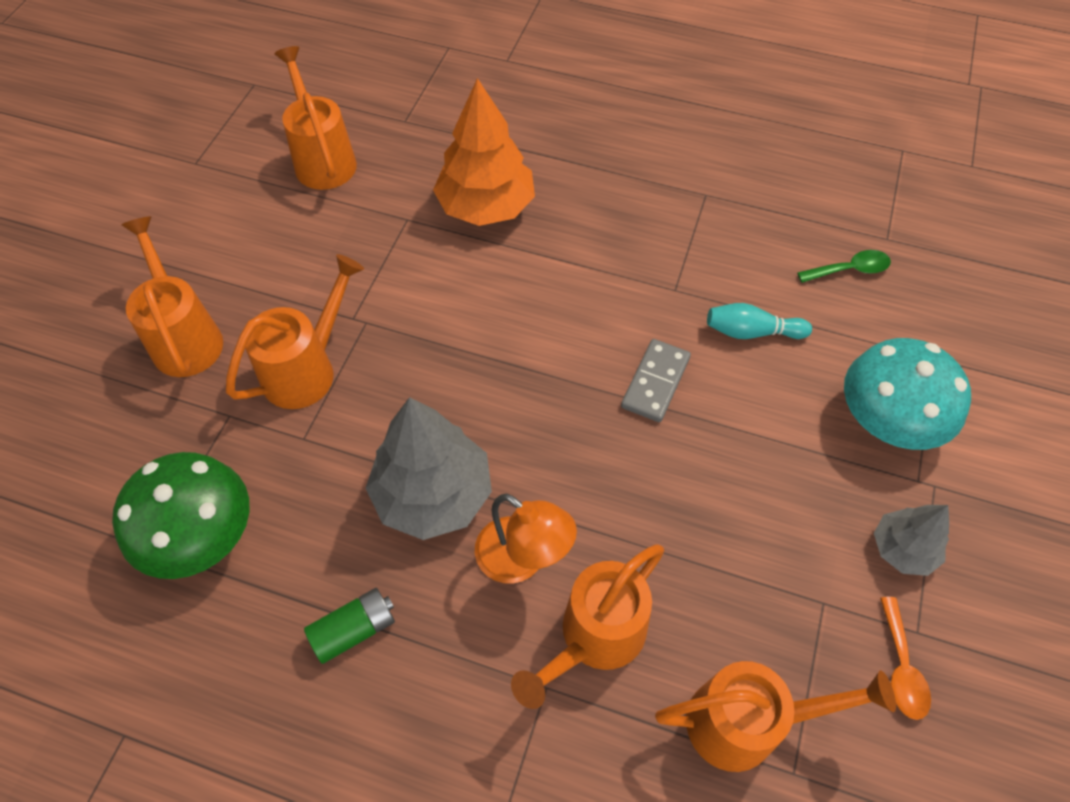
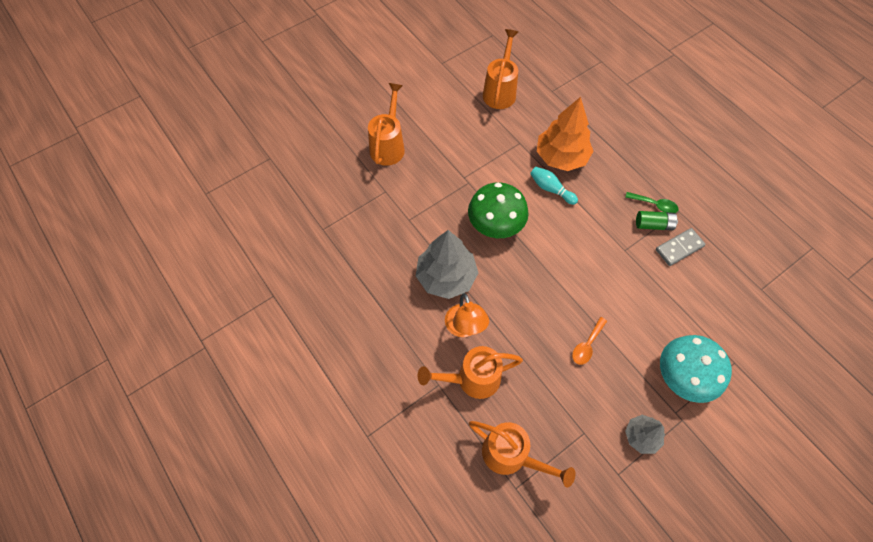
camera: 35 degrees right, 5 degrees up
(201, 536) = (344, 236): green mushroom -> green mushroom (495, 224)
(307, 369) = (429, 190): orange watering can -> none
(354, 630) = (379, 312): green battery -> green battery (653, 225)
(655, 382) = (581, 288): grey domino -> grey domino (679, 248)
(752, 332) = (648, 293): turquoise bowling pin -> turquoise bowling pin (551, 189)
(850, 270) = (726, 293): green spoon -> green spoon (655, 205)
(901, 668) = (598, 482): orange spoon -> orange spoon (587, 345)

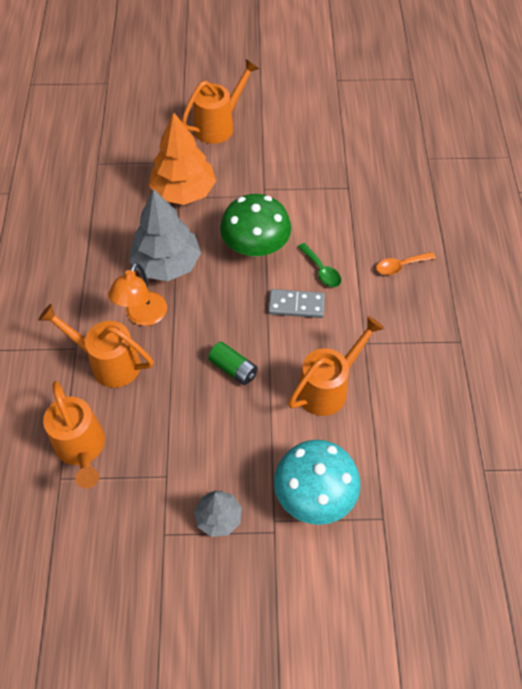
camera: 35 degrees right, 5 degrees down
(500, 91) = (372, 132): orange watering can -> orange watering can (328, 388)
(551, 189) = (340, 245): turquoise bowling pin -> none
(561, 157) = (379, 222): orange tree -> orange tree (184, 191)
(587, 345) = (243, 403): orange spoon -> orange spoon (400, 266)
(653, 225) = (419, 338): green battery -> green battery (233, 368)
(655, 205) = (438, 320): green spoon -> green spoon (321, 270)
(679, 248) = (426, 375): grey domino -> grey domino (296, 305)

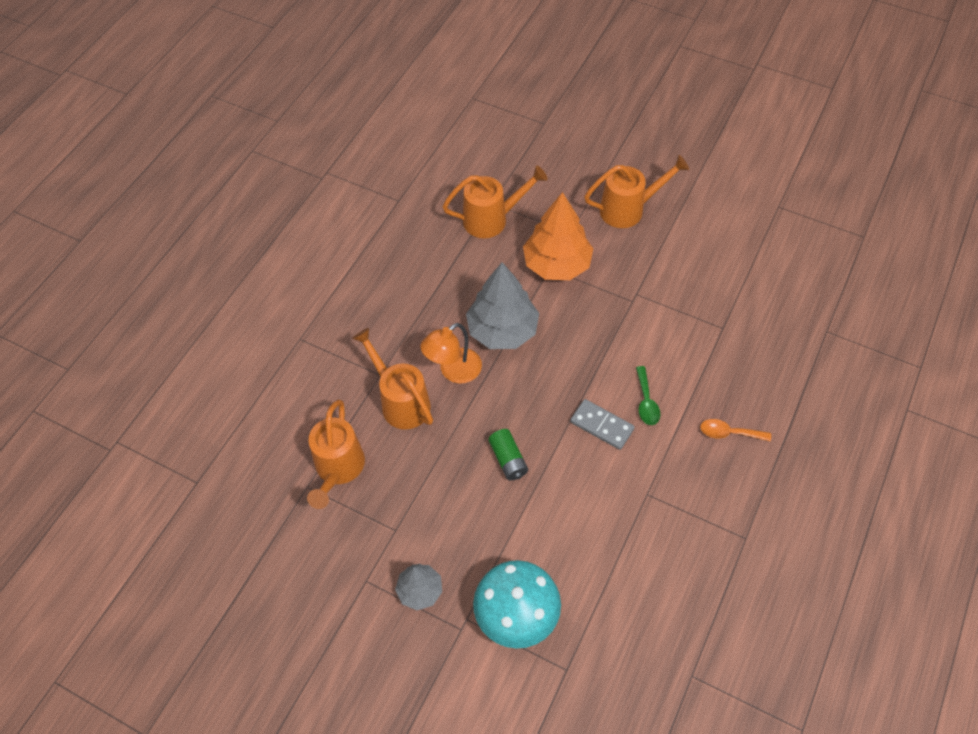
camera: 30 degrees right, 0 degrees up
(256, 246) = (596, 348): green mushroom -> none
(328, 388) = (586, 520): orange watering can -> orange watering can (492, 219)

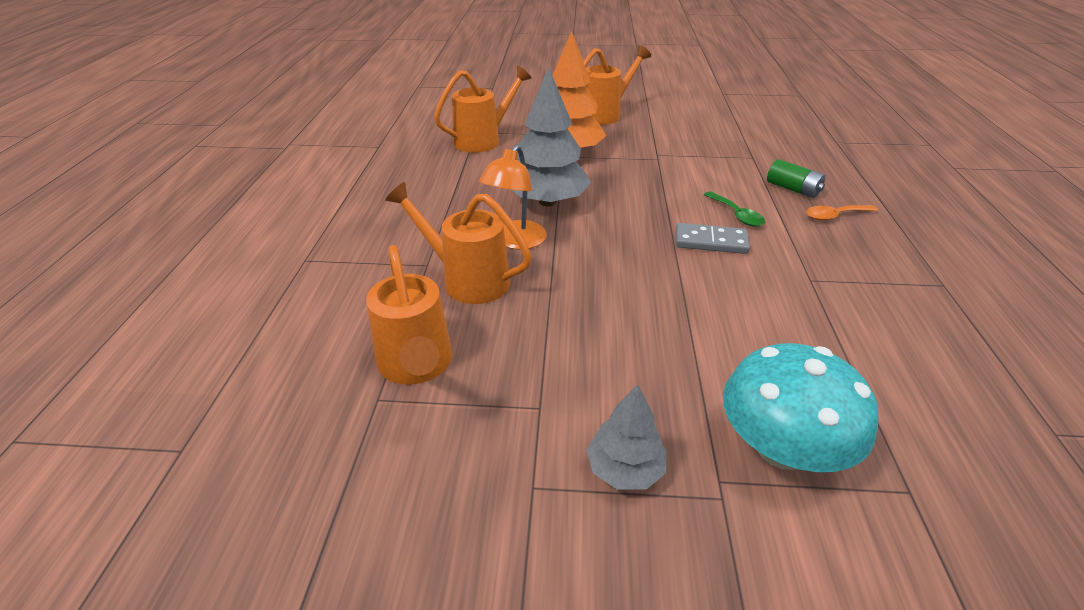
camera: 25 degrees left, 20 degrees down
(508, 459) = (634, 294): green battery -> green battery (792, 189)

